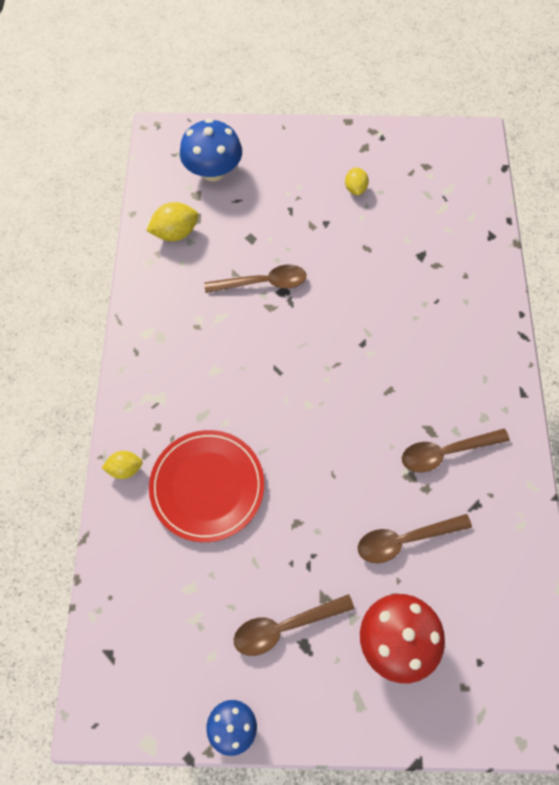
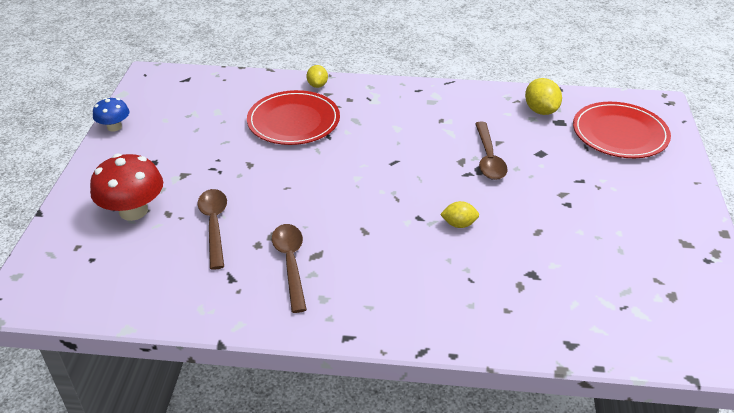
camera: 95 degrees right, 25 degrees down
(213, 171) = (619, 133): blue mushroom -> red plate
(284, 626) = (170, 153): brown spoon -> none
(355, 189) = (620, 230): yellow lemon -> yellow lemon (459, 224)

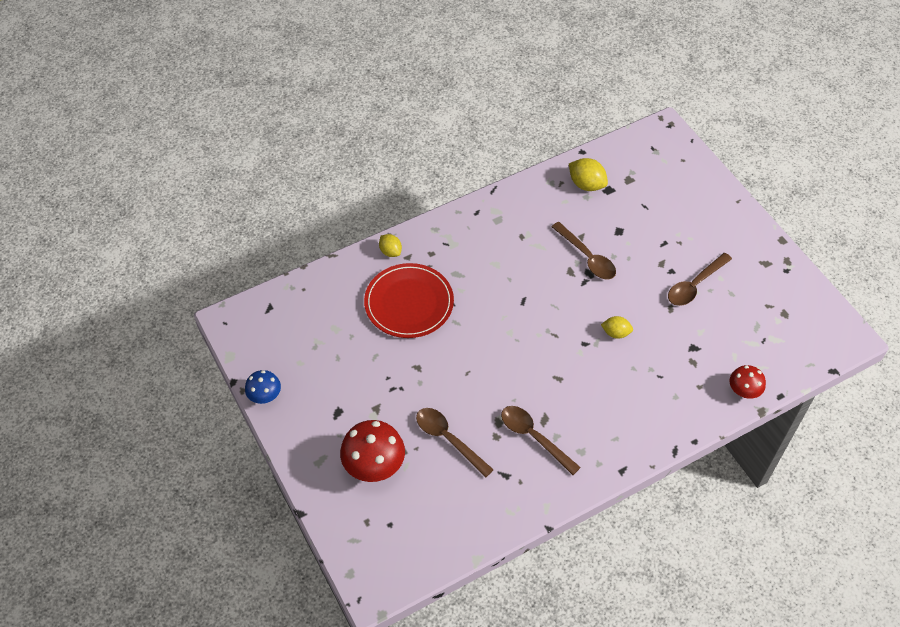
camera: 35 degrees left, 15 degrees up
(459, 224) = (615, 333): yellow lemon -> yellow lemon turned 45 degrees clockwise
(556, 340) = (743, 390): none -> red mushroom
(583, 225) = (694, 285): none -> brown spoon
(619, 133) = (658, 179): red plate -> none

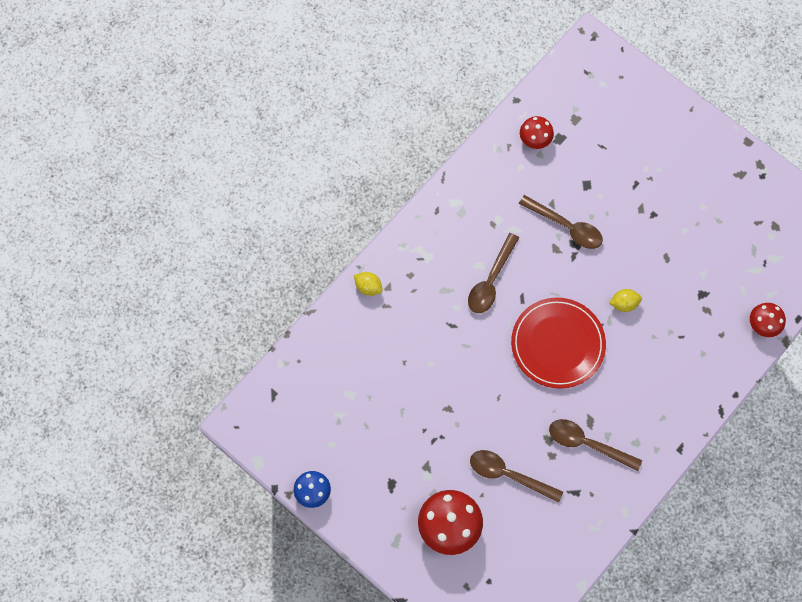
camera: 20 degrees left, 15 degrees up
(409, 303) = (411, 340): red plate -> red plate (557, 344)
(586, 184) = (535, 139): yellow lemon -> red mushroom
(694, 285) = (681, 223): brown spoon -> brown spoon (490, 281)

